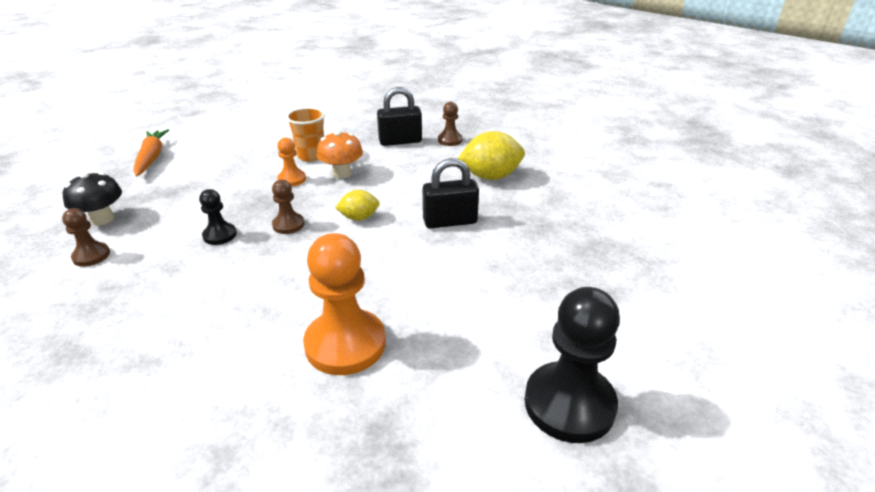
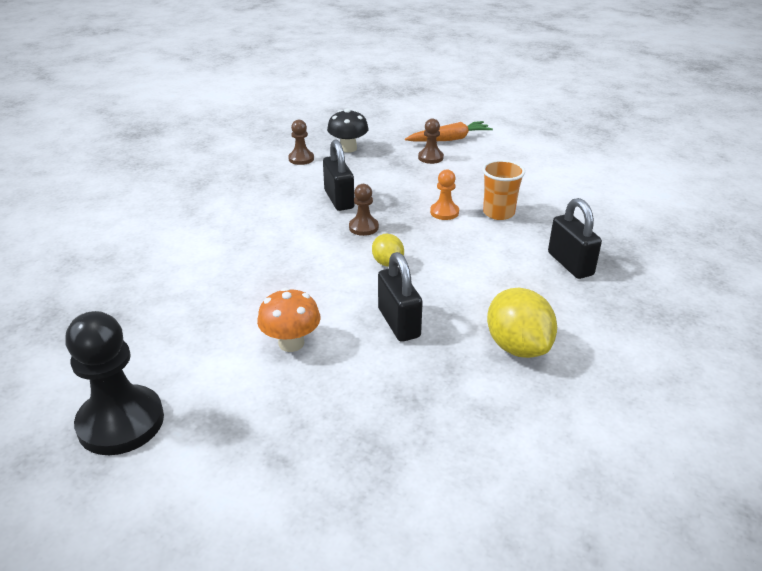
camera: 80 degrees right, 0 degrees up
(220, 235) = (339, 199): black pawn -> black padlock
(342, 174) = (470, 238): orange mushroom -> orange mushroom (291, 343)
(345, 344) = (204, 287): orange pawn -> none
(450, 140) = (600, 302): brown pawn -> brown pawn (430, 157)

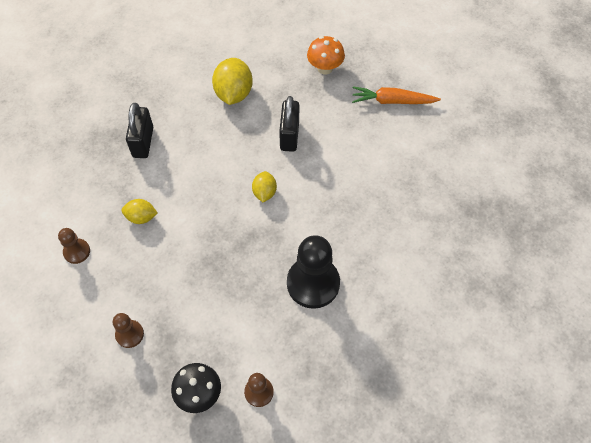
camera: 155 degrees left, 25 degrees up
(121, 422) = (468, 125): black pawn -> black pawn (313, 283)
(291, 343) = (361, 144): orange mushroom -> orange mushroom (325, 68)
(339, 199) = (258, 293): black padlock -> none
(363, 227) = (259, 243): brown pawn -> brown pawn (77, 252)
(444, 212) = (182, 236): orange pawn -> none
(449, 139) = (83, 366): orange carrot -> orange carrot (393, 101)
(498, 213) = (141, 217): orange cup -> yellow lemon

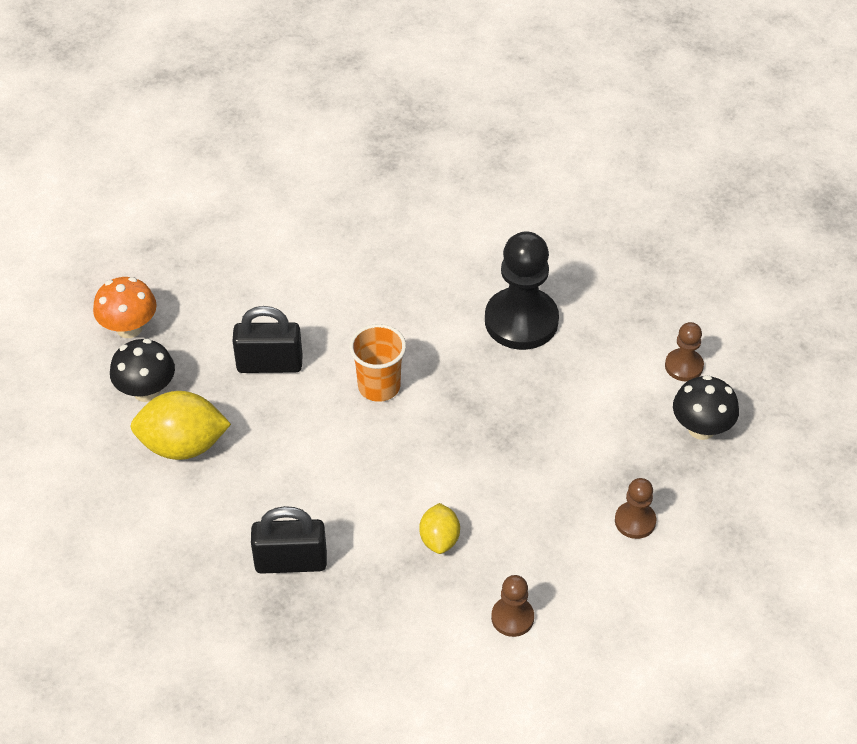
camera: 95 degrees left, 10 degrees down
(264, 193) = (379, 386): yellow lemon -> orange cup
(276, 77) = (146, 391): none -> black mushroom
(393, 101) = (199, 244): orange carrot -> none

